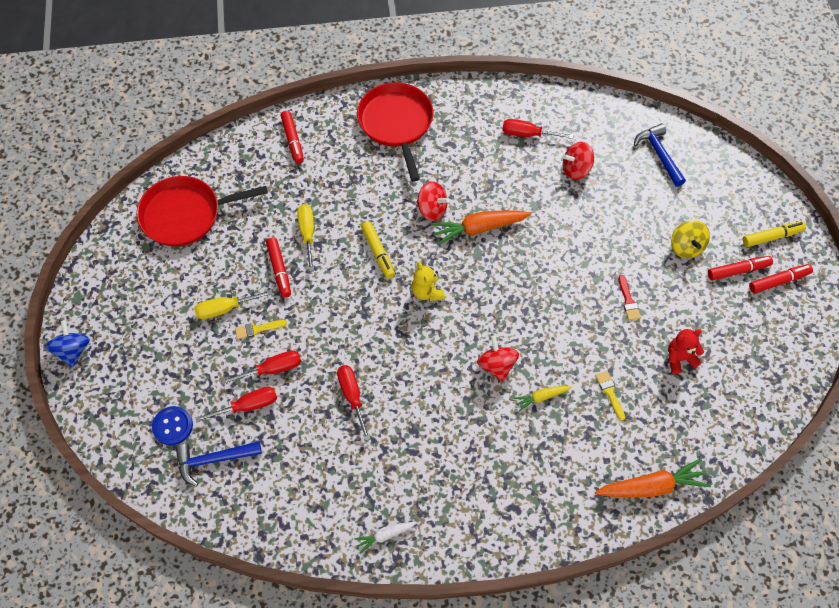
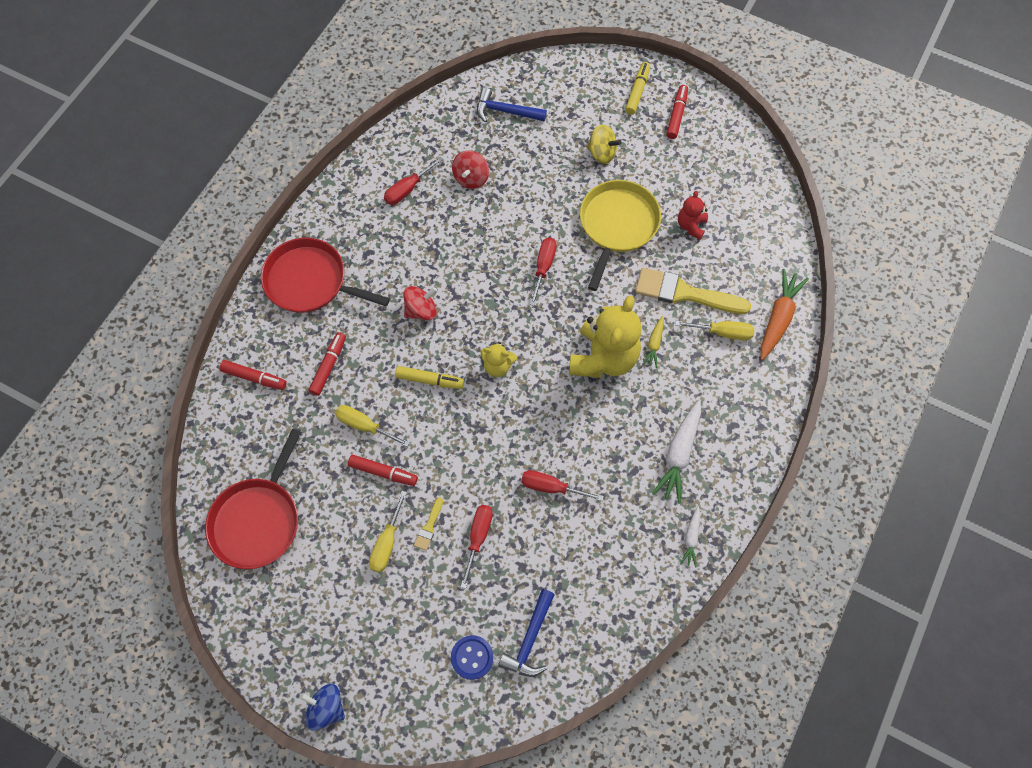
camera: 55 degrees left, 5 degrees up
(248, 406) = (498, 580): red screwdriver -> red screwdriver (543, 267)
(454, 479) = (679, 454): none -> white carrot
(479, 228) = (468, 287): orange carrot -> none
(496, 365) = (603, 358): red spinning top -> yellow teddy bear
(598, 447) = (722, 332): none -> yellow screwdriver
(610, 393) = (684, 293): yellow brush -> yellow brush, size x2.28
(628, 301) = (617, 225): red brush -> yellow pan
(738, 270) = (648, 134): red marker -> red marker (329, 366)

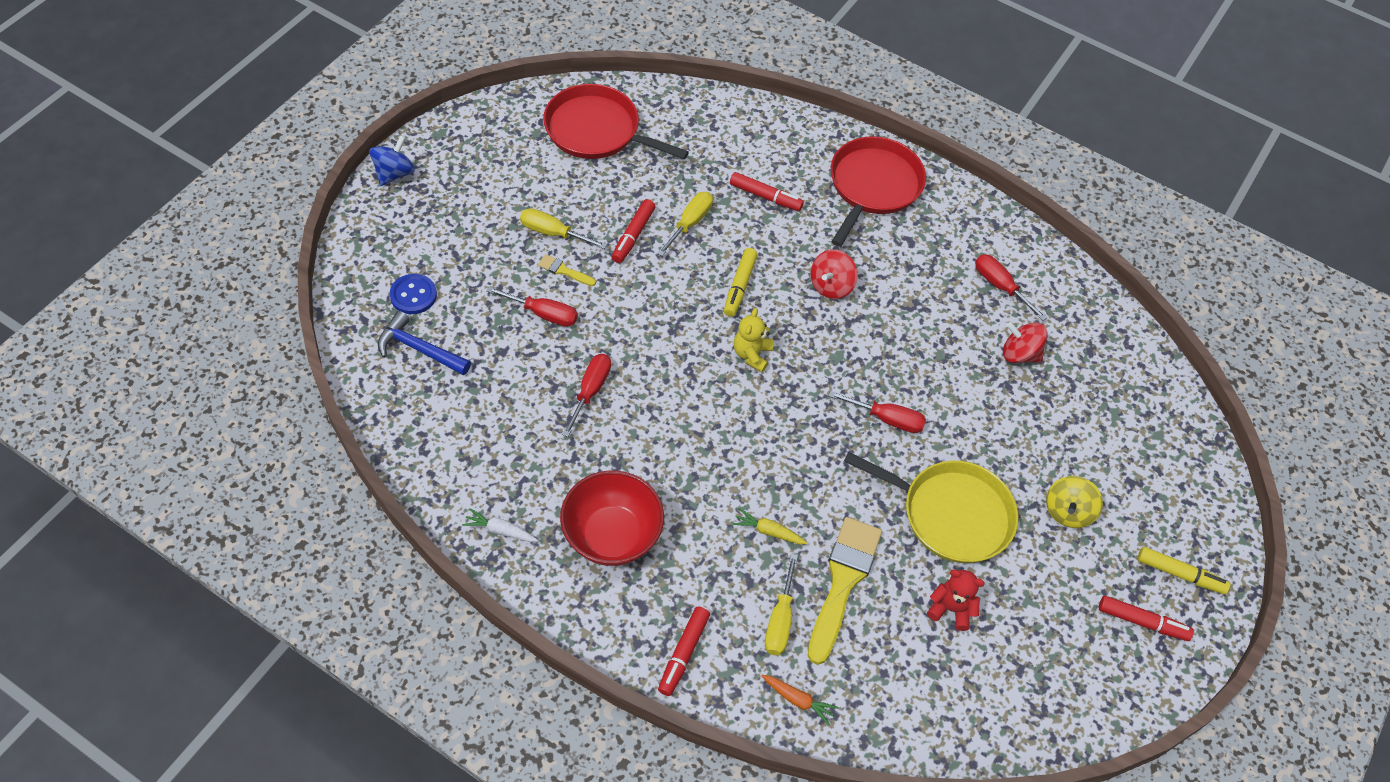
camera: 90 degrees right, 10 degrees down
(254, 378) = (757, 134): red marker -> red marker (683, 654)
(421, 310) = (831, 286): red spinning top -> red spinning top turned 60 degrees clockwise
(506, 111) = (1128, 404): blue hammer -> none
(603, 358) = (753, 469): yellow teddy bear -> none
(679, 454) = (612, 535): white carrot -> red bowl
(778, 318) = (798, 700): orange carrot -> orange carrot, size x0.54

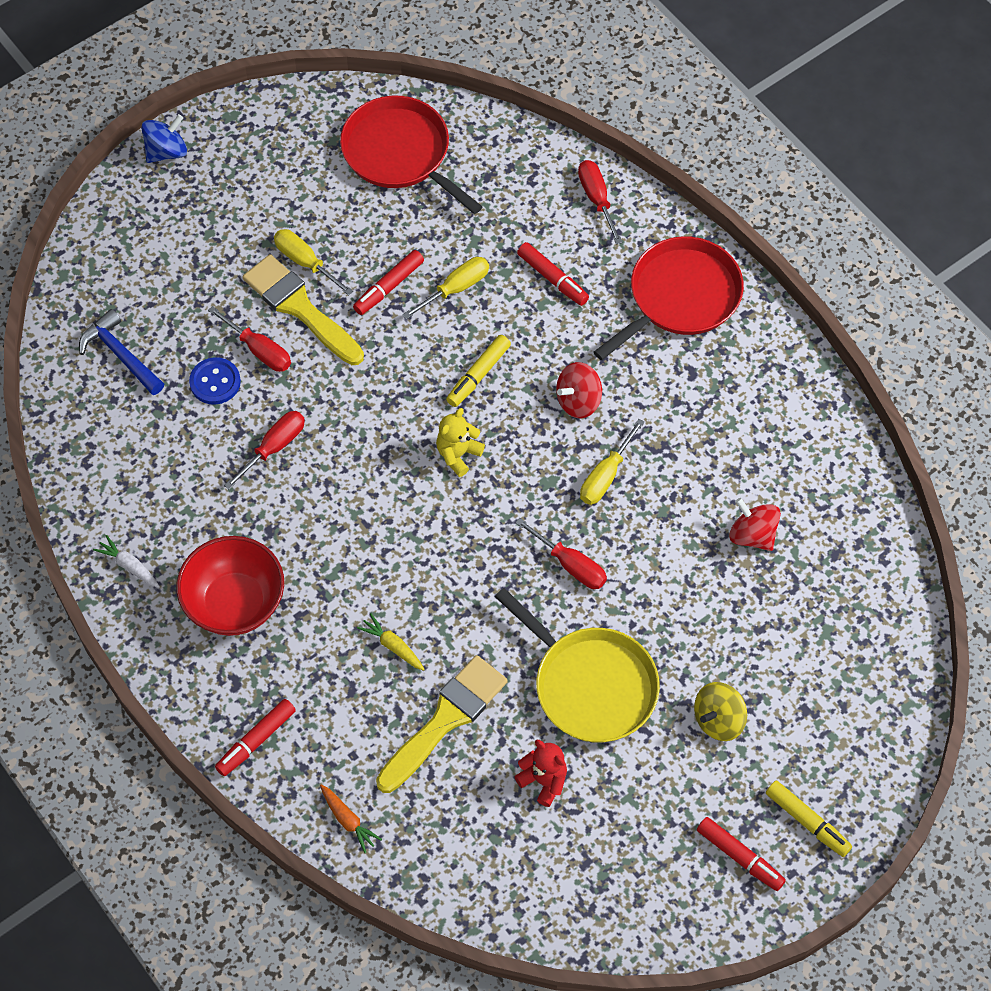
camera: 25 degrees right, 5 degrees up
(413, 295) = (136, 294): blue button -> blue button (215, 382)
(564, 270) = (299, 308): yellow brush -> yellow brush, size x2.28
(780, 620) = (365, 738): yellow screwdriver -> yellow screwdriver (605, 476)
(1000, 286) = (769, 452): red screwdriver -> red screwdriver (597, 199)

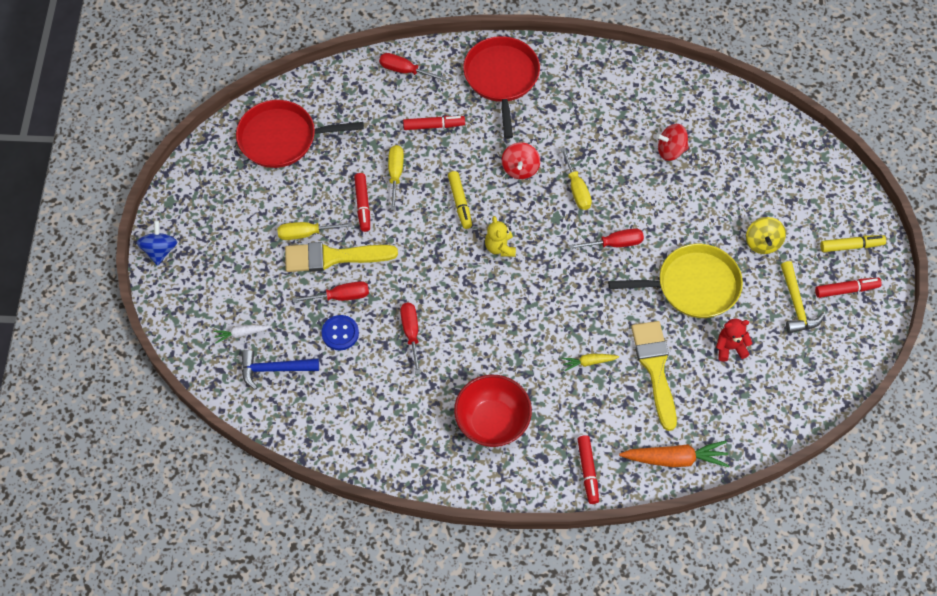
camera: 50 degrees left, 0 degrees up
(129, 566) = (418, 461): white carrot -> white carrot (241, 334)
(348, 820) = (675, 459): orange carrot -> orange carrot, size x1.84
(667, 814) = (796, 304): none -> yellow hammer

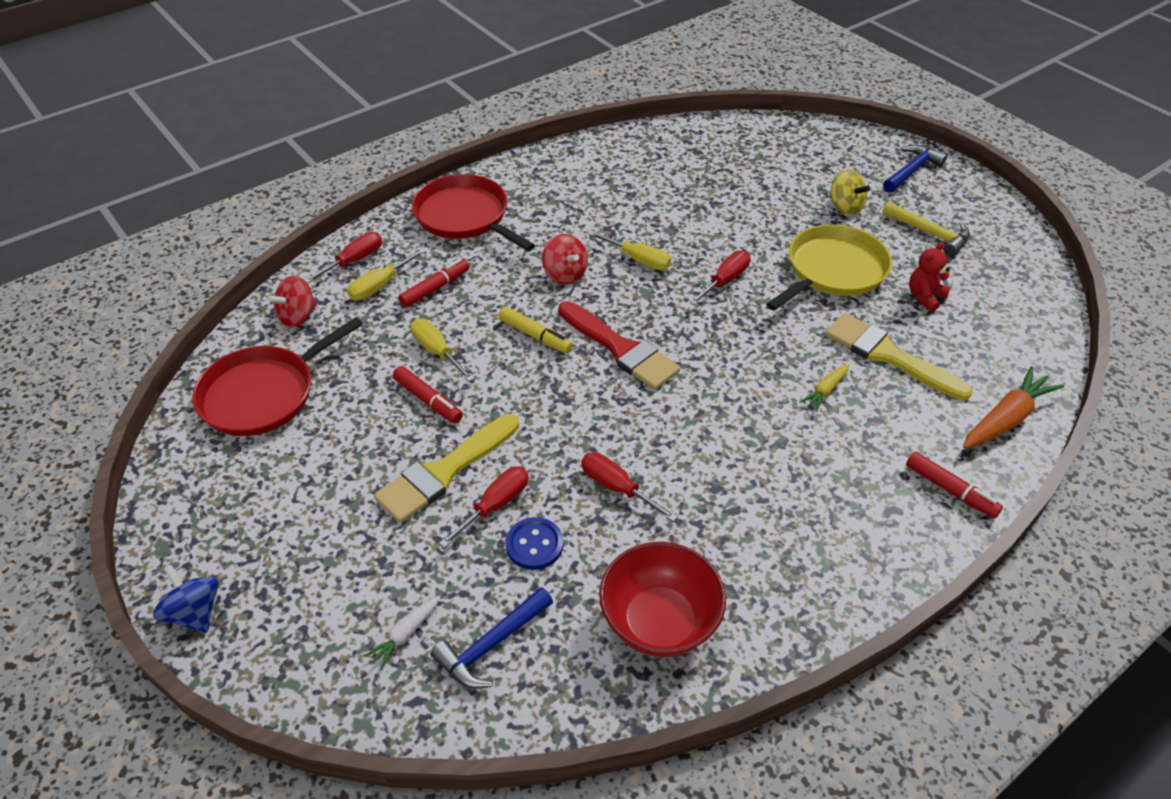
camera: 40 degrees left, 15 degrees down
(306, 233) = (386, 469): yellow screwdriver -> yellow screwdriver (380, 286)
(404, 70) = (354, 261): red screwdriver -> red screwdriver turned 150 degrees clockwise
(492, 422) = (804, 514): red bowl -> red bowl (659, 622)
(500, 247) = (621, 349): yellow teddy bear -> red brush
(671, 150) = (686, 187): red spinning top -> red spinning top (297, 316)
(846, 290) = (950, 201): red marker -> none
(851, 246) = (911, 171): yellow marker -> blue hammer

